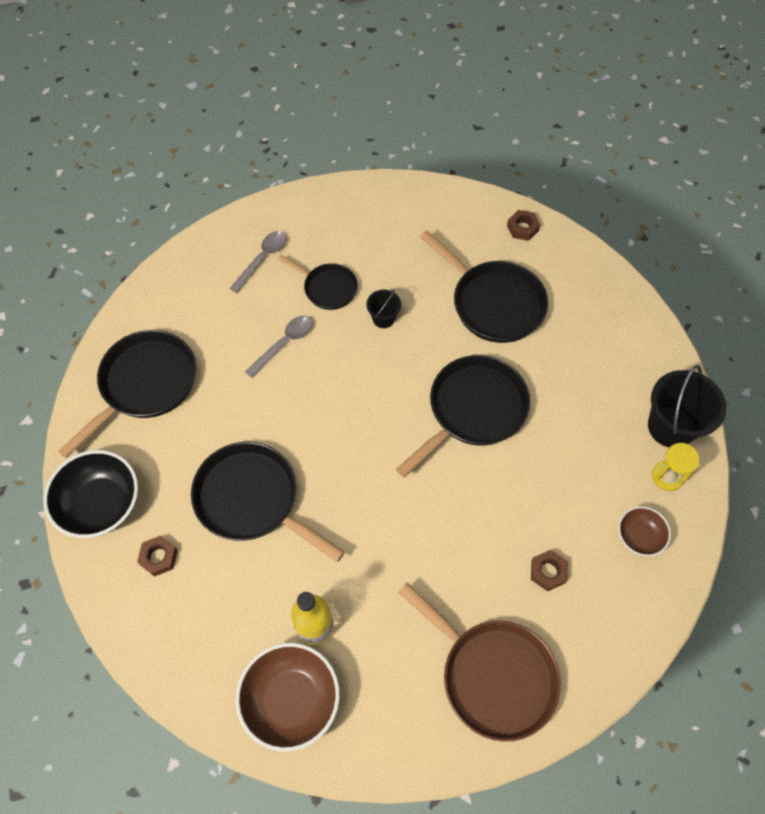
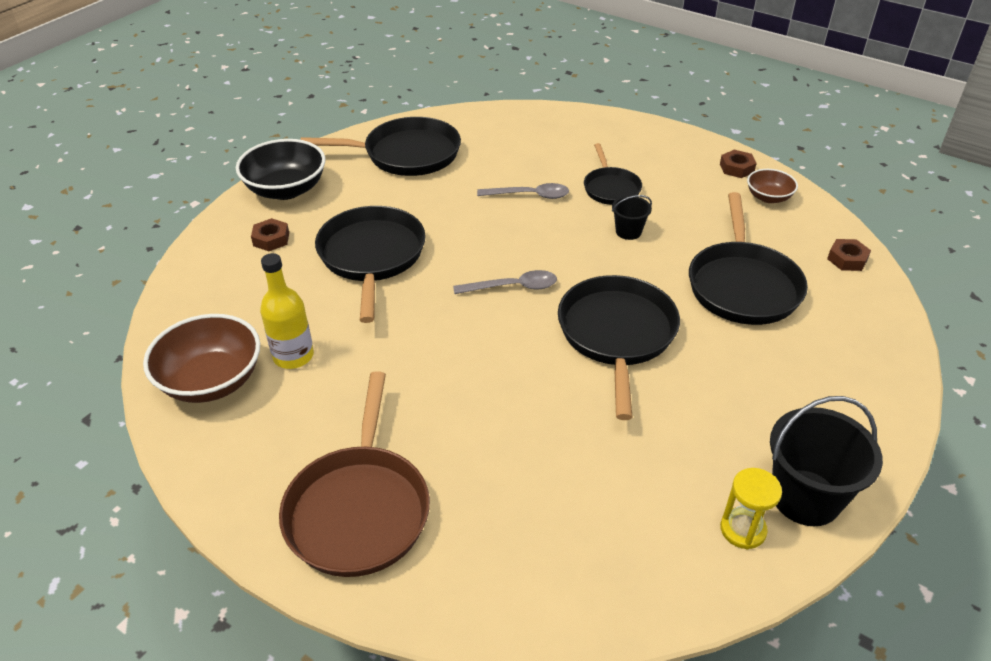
camera: 50 degrees right, 20 degrees down
(262, 259) = (587, 145): grey spoon -> grey spoon (513, 287)
(473, 410) = (617, 335): black pan -> black pan turned 90 degrees counterclockwise
(548, 572) = (514, 488): brown nut -> brown nut (736, 168)
(639, 536) = (642, 545): brown bowl -> brown bowl (768, 197)

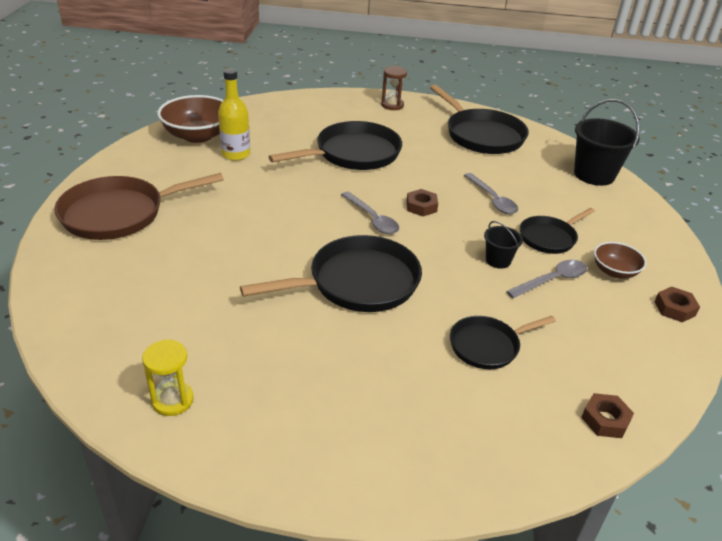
camera: 60 degrees right, 5 degrees down
(271, 239) = (338, 115): brown nut -> brown nut (421, 206)
(286, 189) = (392, 105): black bowl -> brown hourglass
(672, 213) = (552, 280): none -> grey spoon
(742, 285) = (487, 346): black pan -> black pan, size x0.58
(768, 197) = (650, 340): brown bowl -> brown bowl (614, 271)
(805, 497) = (227, 436): black bucket -> black bucket (594, 175)

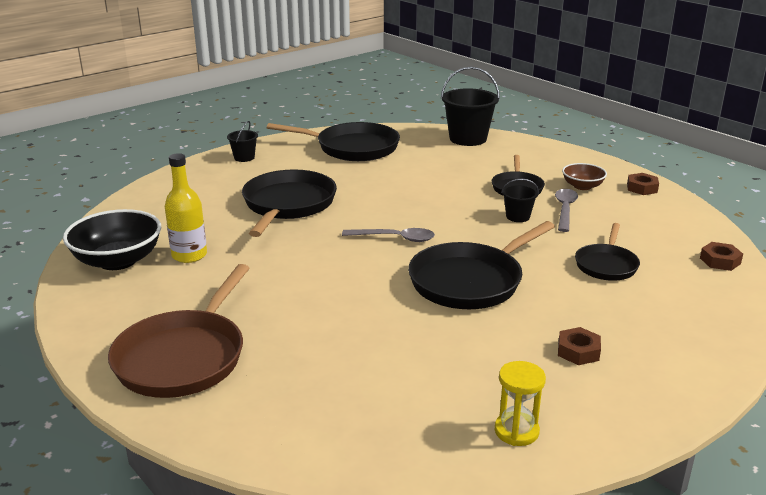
camera: 45 degrees left, 10 degrees down
(198, 135) = (118, 261): brown bowl -> black bowl
(357, 283) = (470, 281): black pan -> black pan turned 150 degrees counterclockwise
(392, 105) = (244, 158): brown hourglass -> black bucket
(421, 206) = (409, 212): brown nut -> brown nut (578, 351)
(492, 199) = (442, 184): grey spoon -> none

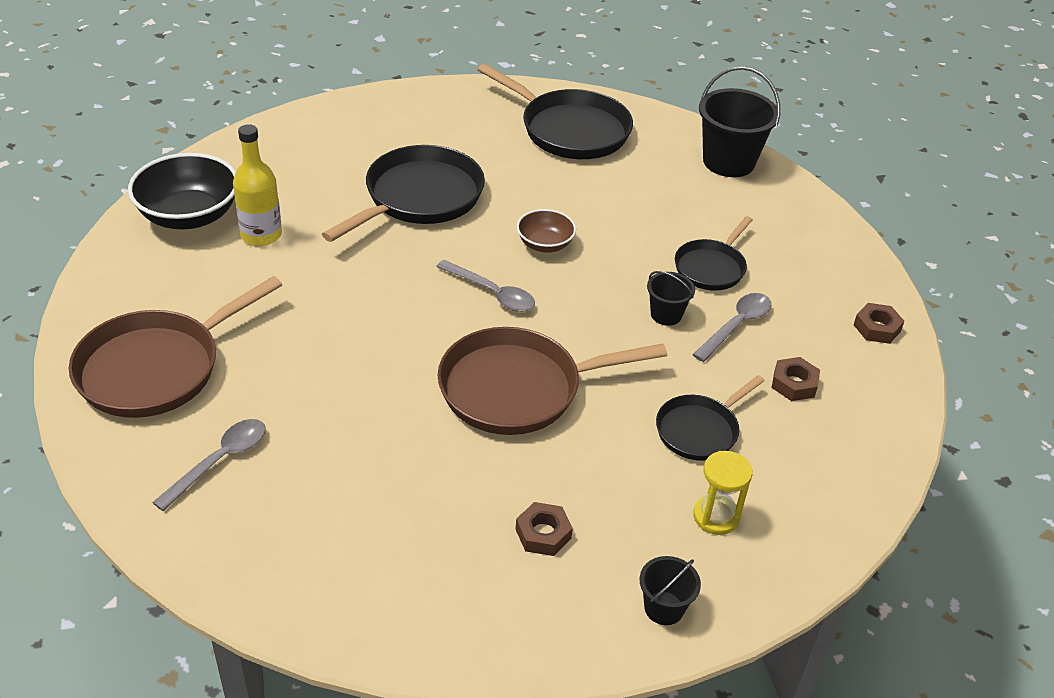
camera: 25 degrees right, 15 degrees up
(244, 158) = (432, 104): black bucket -> black bucket (664, 608)
(298, 395) = (220, 461): none -> grey spoon
(470, 281) = (518, 388): black pan -> brown pan
(516, 431) = (383, 599): yellow hourglass -> yellow hourglass (716, 517)
(582, 186) = (799, 296): brown bowl -> brown bowl (545, 244)
(720, 261) = (851, 483): brown nut -> brown nut (794, 384)

